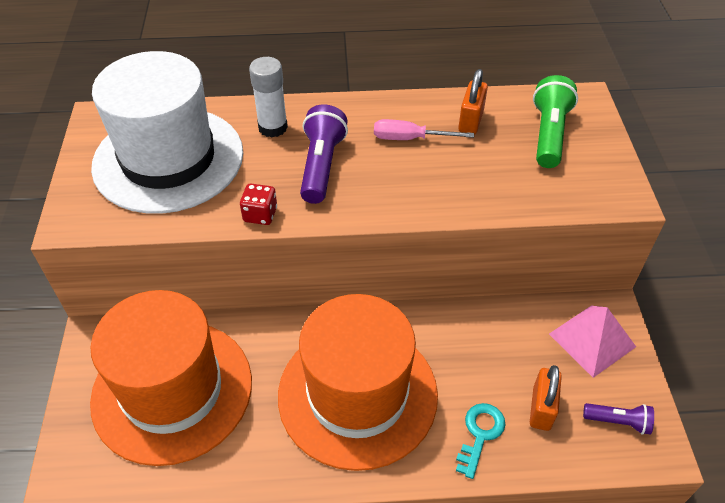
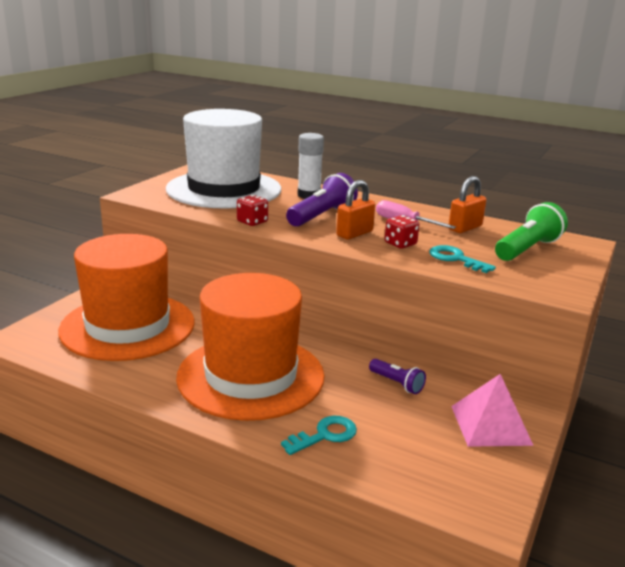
camera: 30 degrees right, 25 degrees down
(437, 182) = (400, 244): none -> red dice
(504, 185) = (455, 259): none -> turquoise key
(541, 408) = (397, 444): orange padlock -> orange padlock (354, 234)
(618, 421) = (465, 481): purple flashlight -> purple flashlight (397, 383)

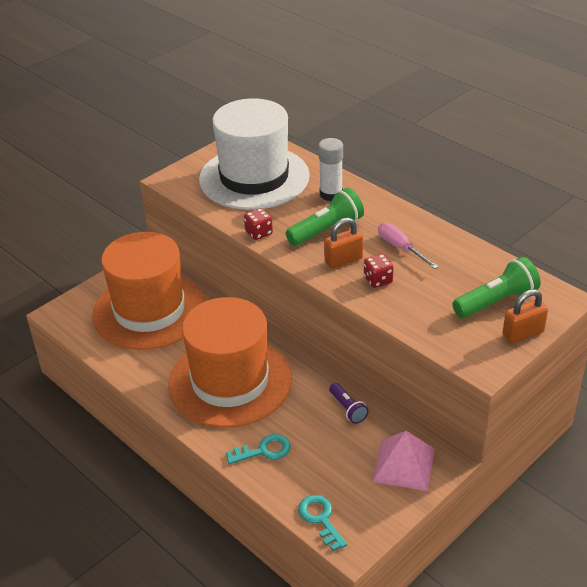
camera: 20 degrees right, 15 degrees up
(321, 216) = (326, 230): purple flashlight -> green flashlight
(455, 259) = (416, 308): turquoise key -> turquoise key (320, 519)
(465, 228) = (456, 262): orange padlock -> orange padlock (523, 333)

